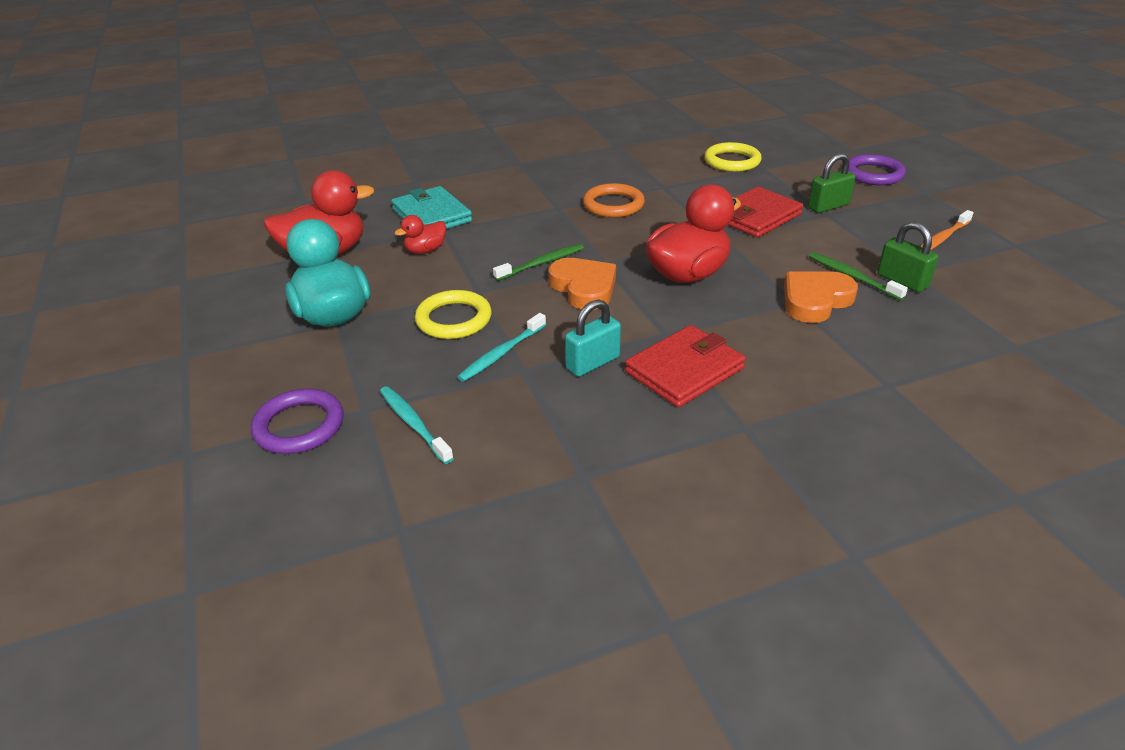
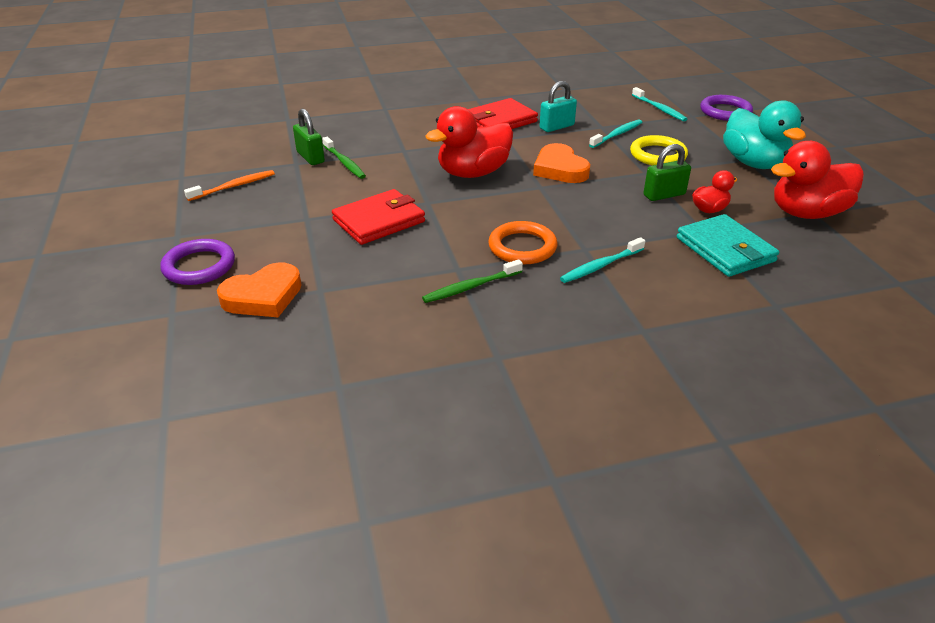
camera: 175 degrees left, 0 degrees up
(541, 263) = (596, 190): green toothbrush -> green toothbrush (471, 287)
(544, 196) = (601, 266): none -> turquoise toothbrush
(732, 161) = (349, 305): yellow ring -> none
(815, 300) = (388, 149): orange heart -> orange heart (263, 296)
(828, 206) = (297, 227): green padlock -> green padlock (664, 195)

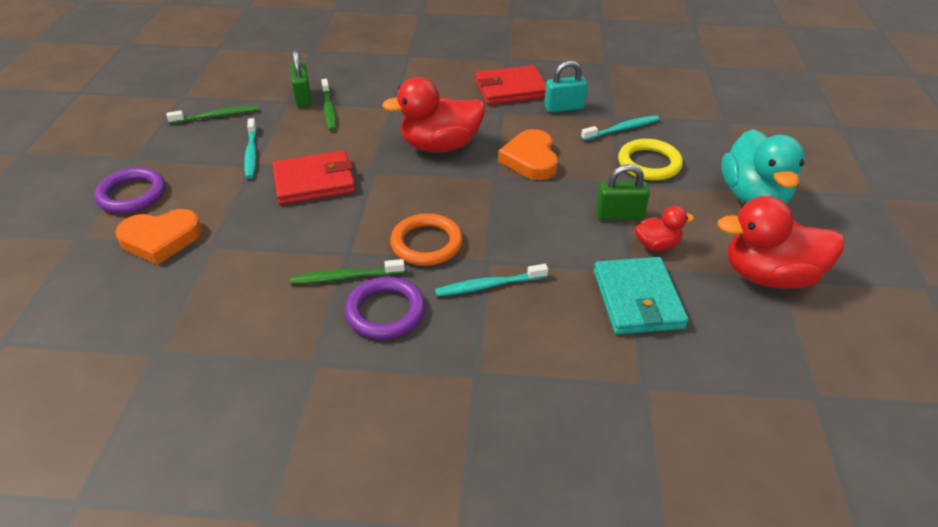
camera: 20 degrees right, 5 degrees up
(233, 186) = (216, 116): orange toothbrush -> green toothbrush
(659, 109) = (693, 105): turquoise toothbrush -> turquoise toothbrush (251, 153)
(725, 111) = (768, 123): purple ring -> purple ring (385, 311)

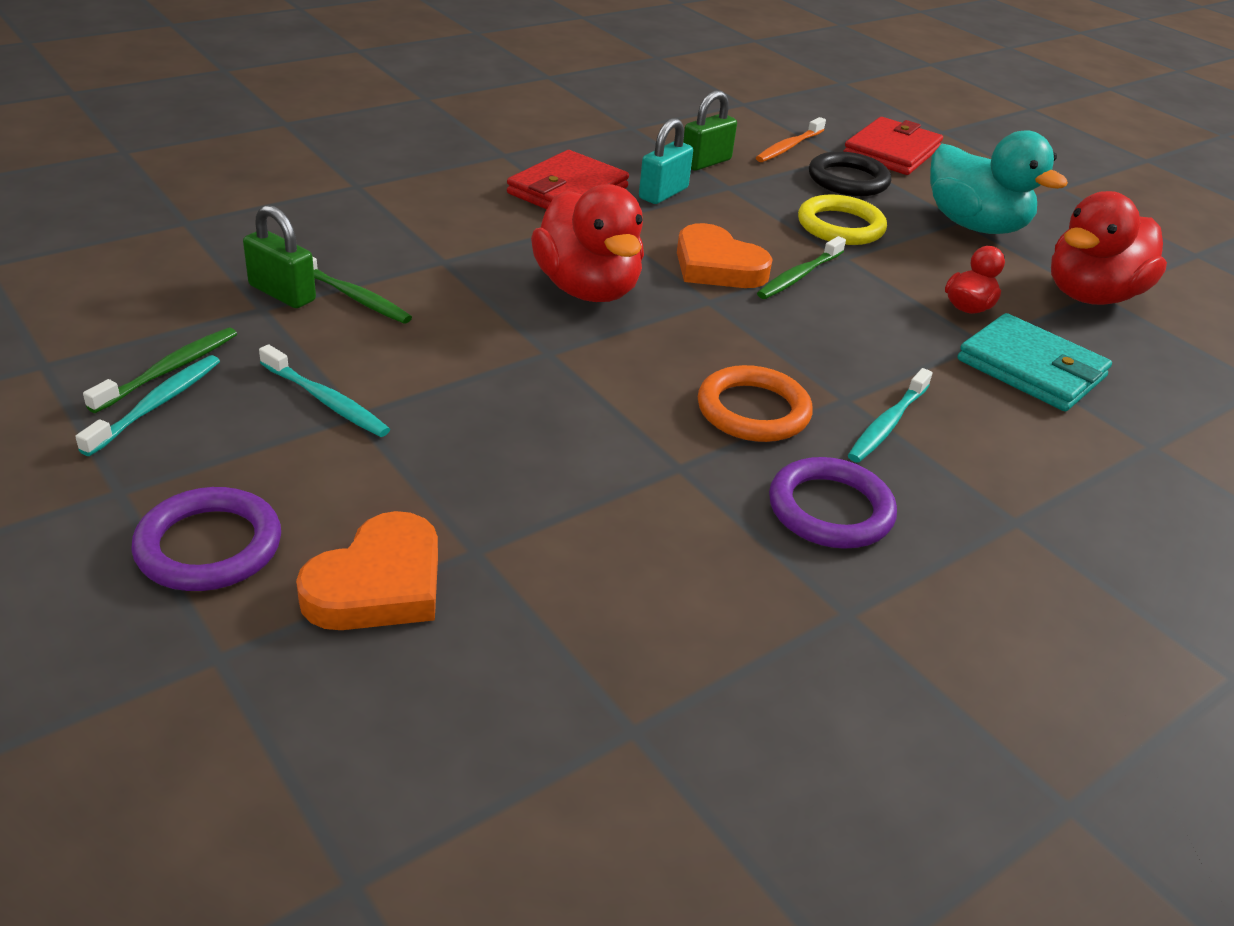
camera: 45 degrees left, 5 degrees down
(314, 181) = (490, 399): red wallet -> red wallet (892, 152)
(345, 277) = (723, 496): green toothbrush -> green toothbrush (799, 276)
(440, 146) = (588, 289): red duck -> red duck turned 60 degrees counterclockwise
(619, 215) = (893, 291): green padlock -> green padlock (706, 162)
(622, 129) = (760, 198): turquoise toothbrush -> turquoise toothbrush (156, 405)
(694, 103) = (789, 147): none -> orange toothbrush
(703, 137) = (848, 180): none -> black ring

